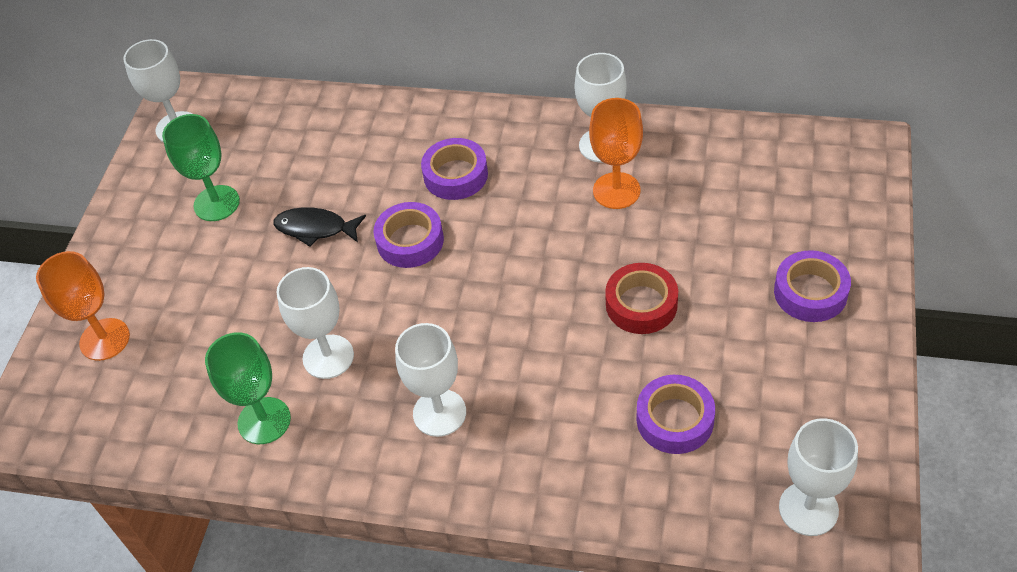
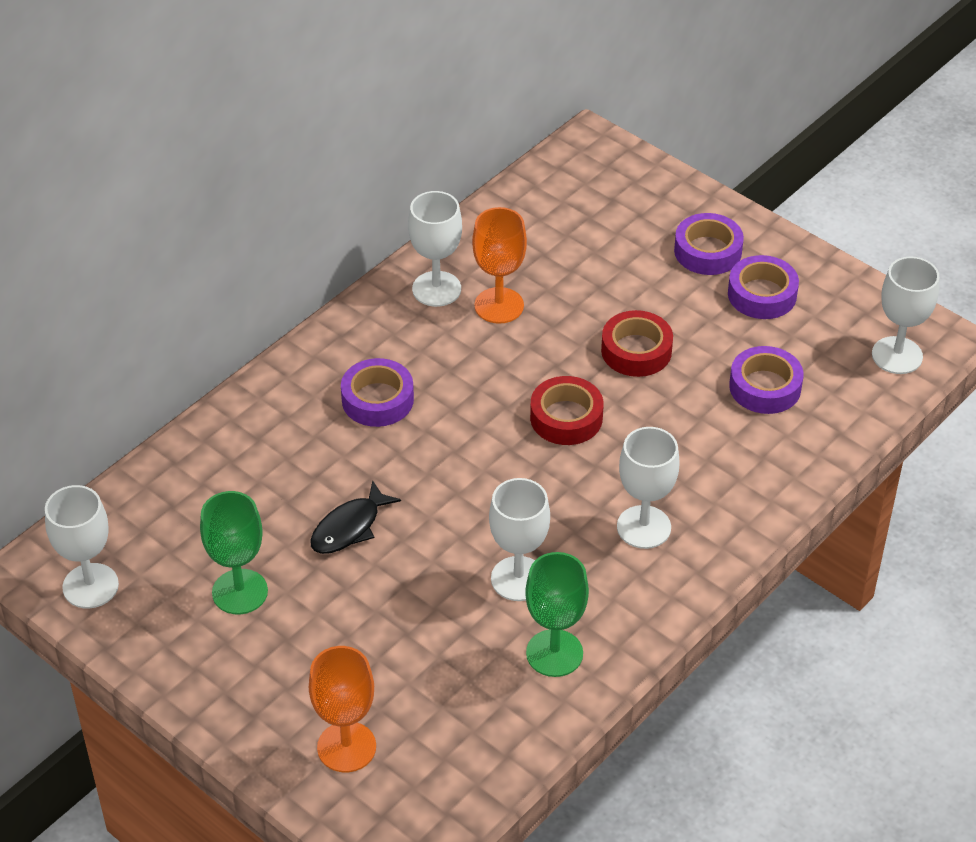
camera: 65 degrees left, 5 degrees down
(410, 241) = (430, 465): purple tape -> purple tape (762, 294)
(525, 297) = (566, 417): none -> red tape

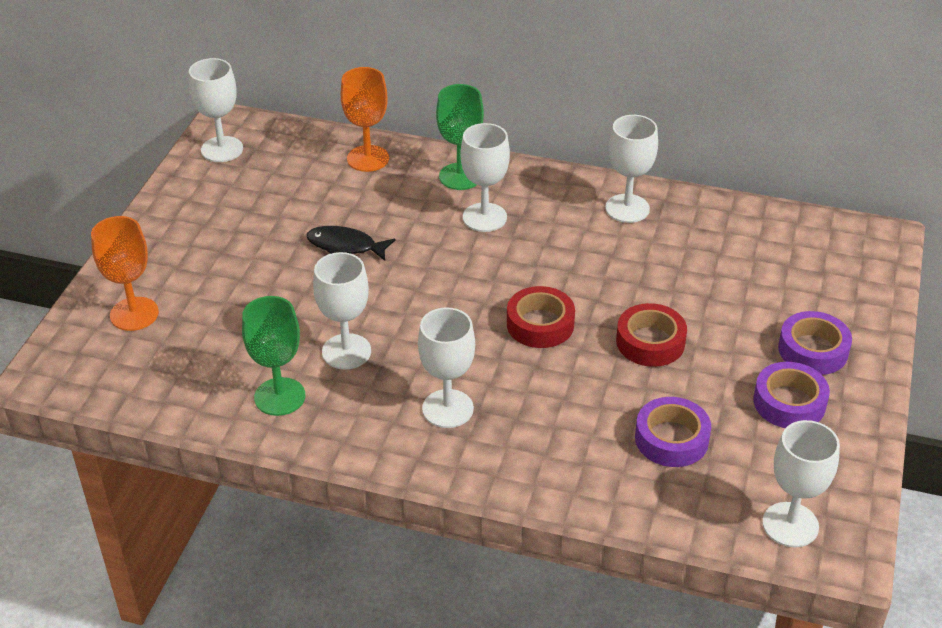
camera: 65 degrees right, 5 degrees down
(240, 592) = (253, 215): green goblet -> green goblet (460, 176)
(377, 399) = (484, 217): purple tape -> white goblet
(499, 305) = (637, 247): orange goblet -> orange goblet (368, 158)

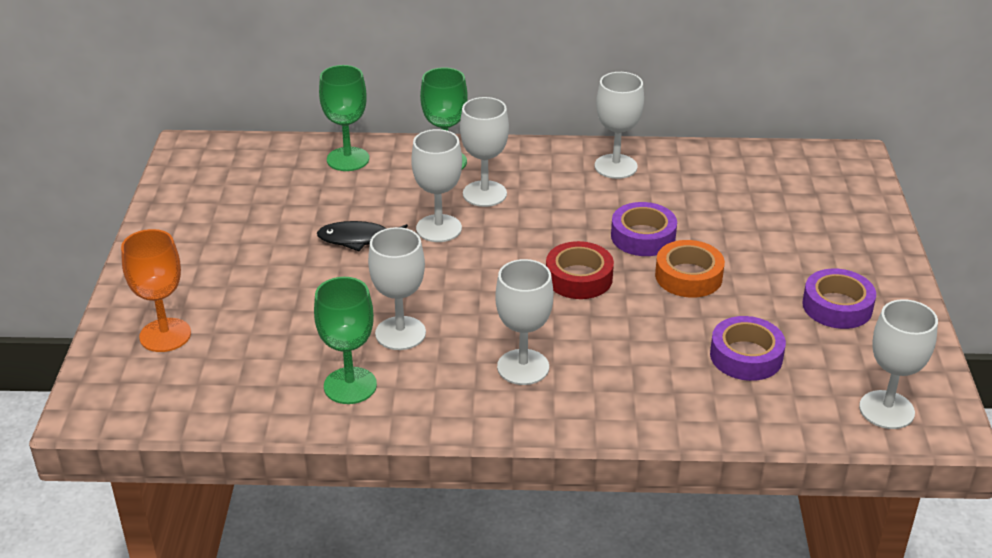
camera: 15 degrees left, 5 degrees down
(222, 149) = (195, 172): white goblet -> white goblet (439, 228)
(368, 158) = (348, 159): orange goblet -> green goblet
(650, 342) = (688, 276): red tape -> orange tape
(813, 350) = (837, 259): purple tape -> purple tape (643, 237)

